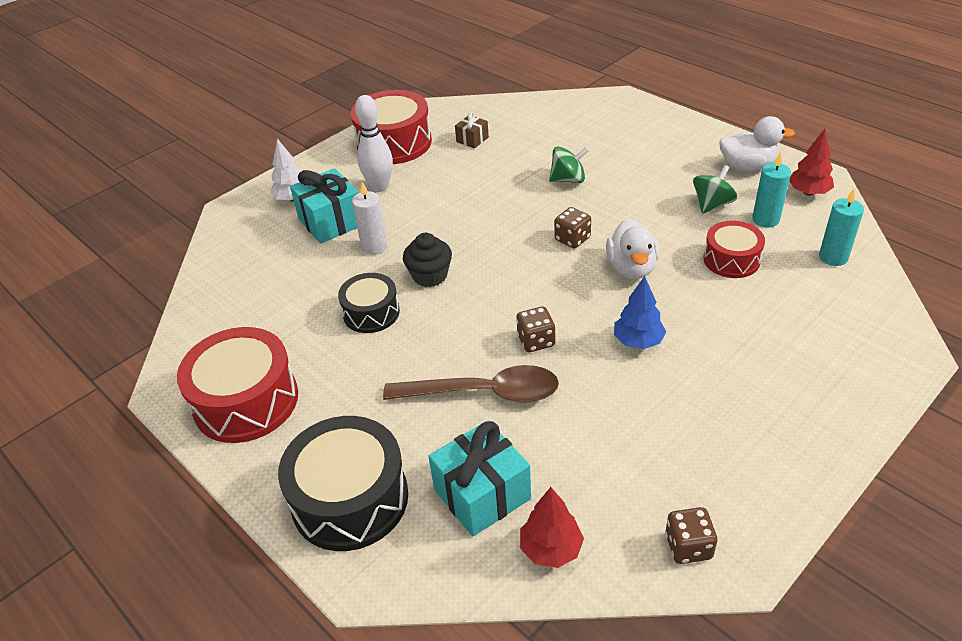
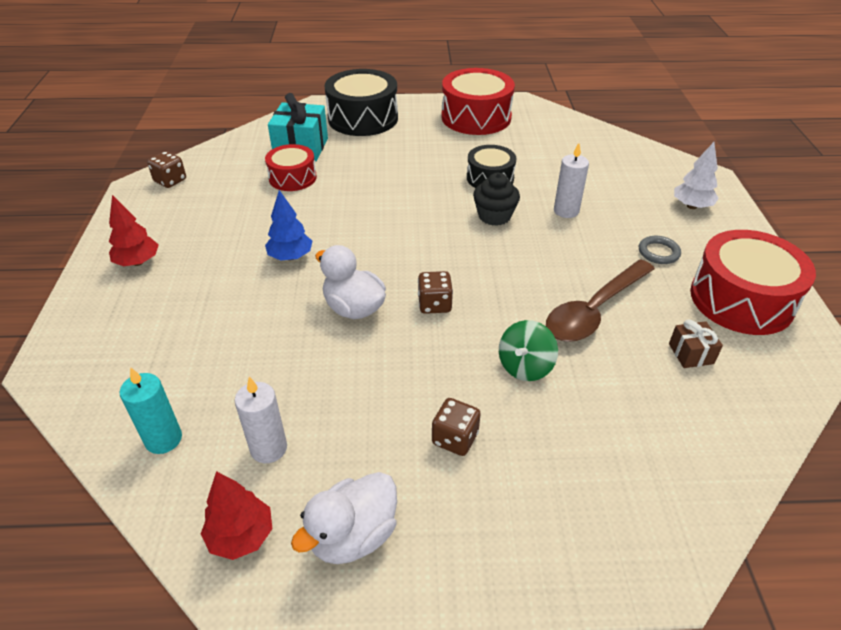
camera: 130 degrees right, 0 degrees up
(331, 222) = (629, 208): turquoise gift -> none
(379, 187) = (658, 252): white bowling pin -> grey ring
(484, 393) = (357, 180): brown spoon -> brown spoon (594, 310)
(536, 341) = (362, 219): brown dice -> brown dice (455, 438)
(551, 549) = (243, 149): red tree -> red tree (138, 262)
(712, 204) = (345, 432): green spinning top -> none
(731, 260) = (270, 371): red drum -> red drum (292, 177)
(765, 219) = (269, 448): turquoise candle -> white candle

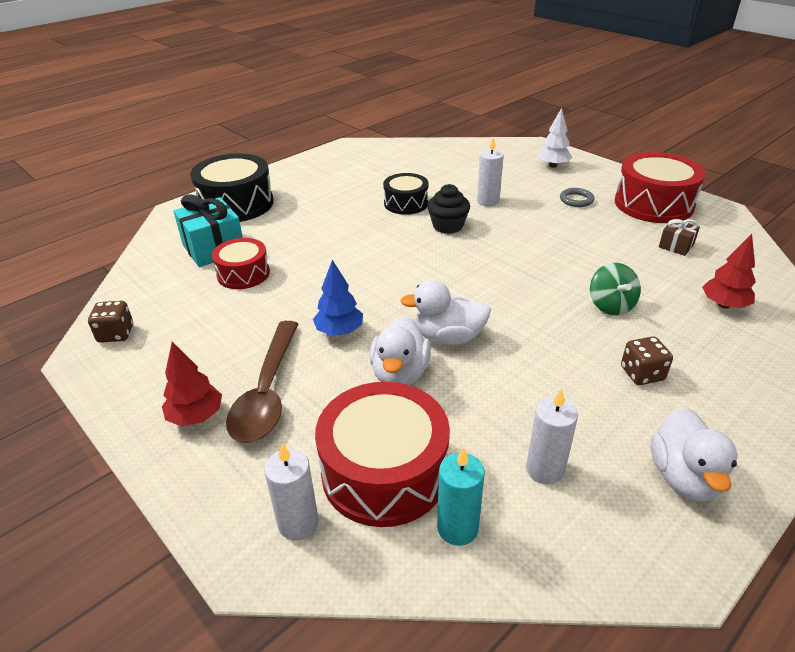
camera: 40 degrees left, 5 degrees down
(95, 366) = (298, 523): none -> white candle
(241, 536) = (624, 540): red tree -> red tree (724, 305)
(282, 313) = (400, 374): none -> white duck
(434, 304) = (499, 302): brown dice -> none
(476, 117) = (331, 168): red drum -> red drum (384, 471)
(594, 310) = (595, 251): brown spoon -> brown spoon (267, 392)

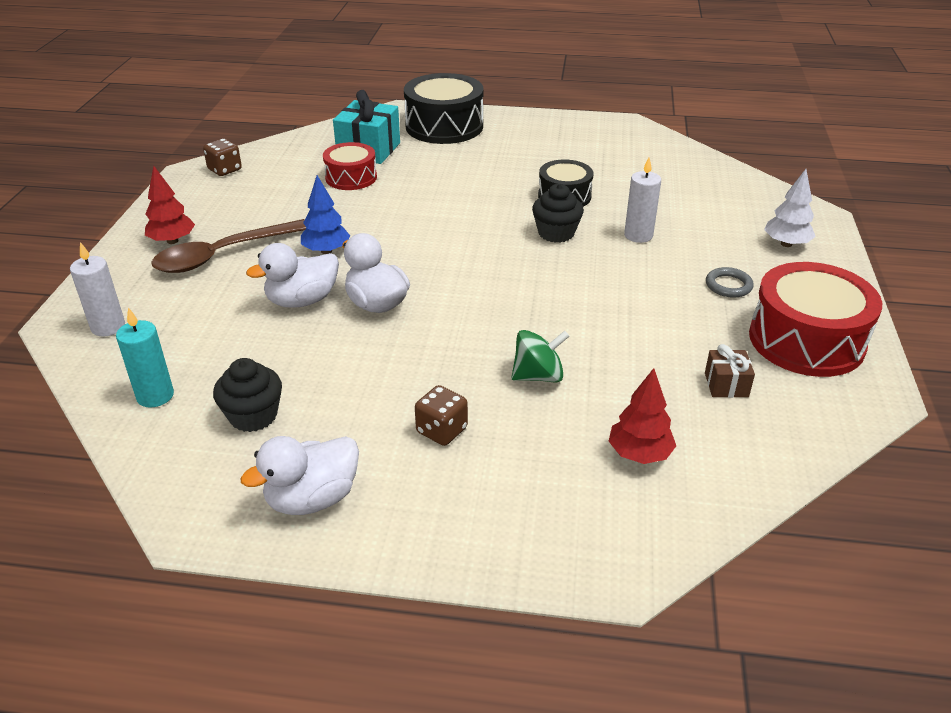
camera: 50 degrees right, 0 degrees up
(384, 471) = (185, 340): red drum -> none
(545, 469) = (253, 416): white candle -> black cupcake
(610, 305) = (538, 376): green spinning top -> green spinning top turned 150 degrees counterclockwise

